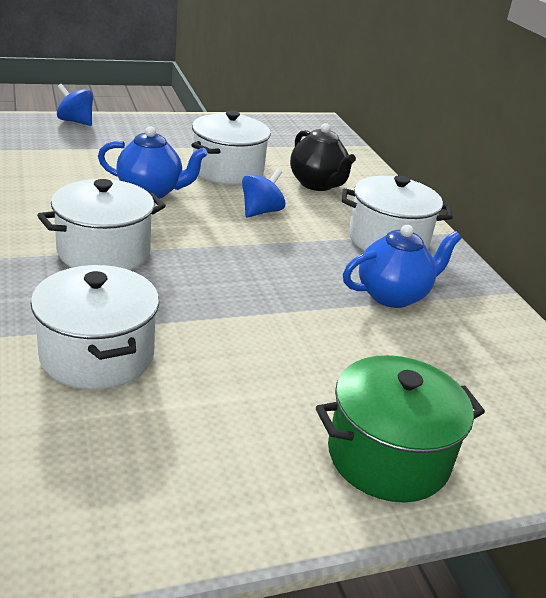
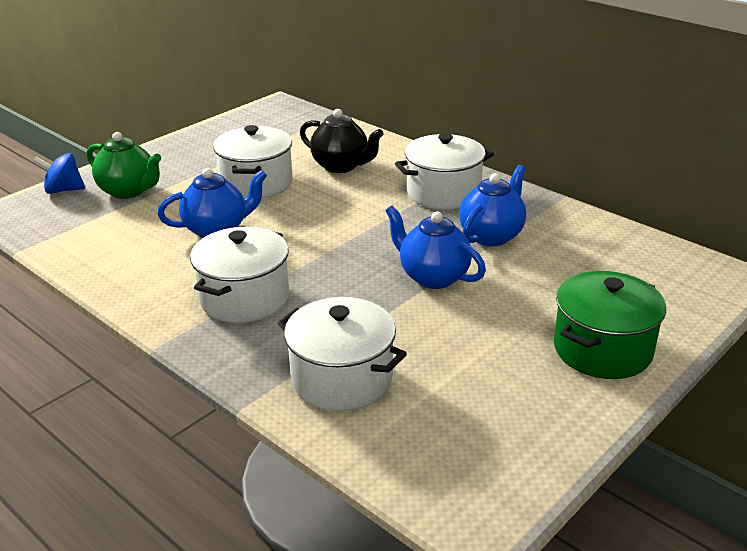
camera: 25 degrees left, 0 degrees up
(121, 139) = (129, 191): none -> green teapot
(261, 211) = (325, 209): blue spinning top -> none
(290, 306) = (433, 277): none -> blue teapot

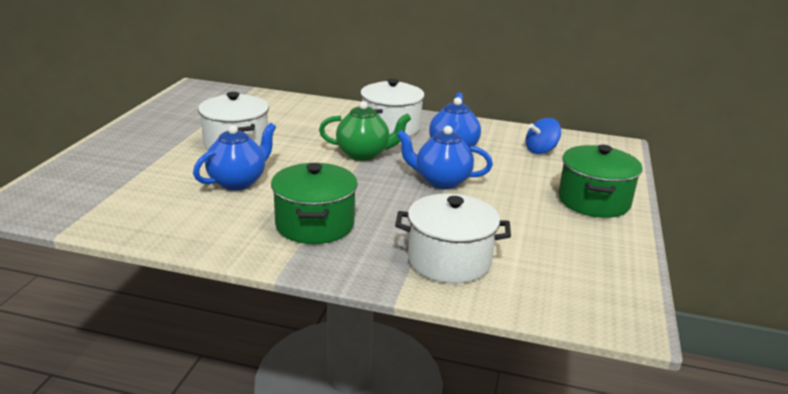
camera: 30 degrees left, 5 degrees down
(63, 190) = (53, 178): blue spinning top -> blue spinning top (541, 150)
(129, 191) = (123, 168): green teapot -> green teapot (364, 154)
(244, 298) = (315, 224): white pot -> green pot
(341, 166) = (294, 122): black teapot -> none

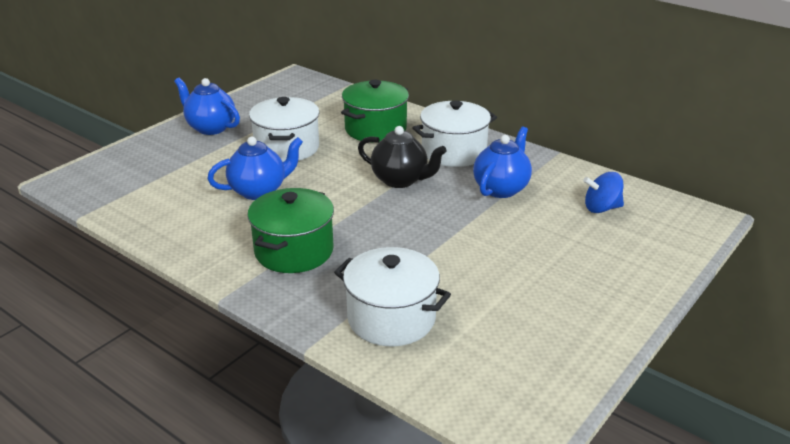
camera: 25 degrees right, 5 degrees up
(364, 154) = (400, 180): green teapot -> black teapot
(441, 181) = (456, 226): blue teapot -> blue teapot (210, 128)
(593, 201) = (609, 284): green pot -> green pot (375, 129)

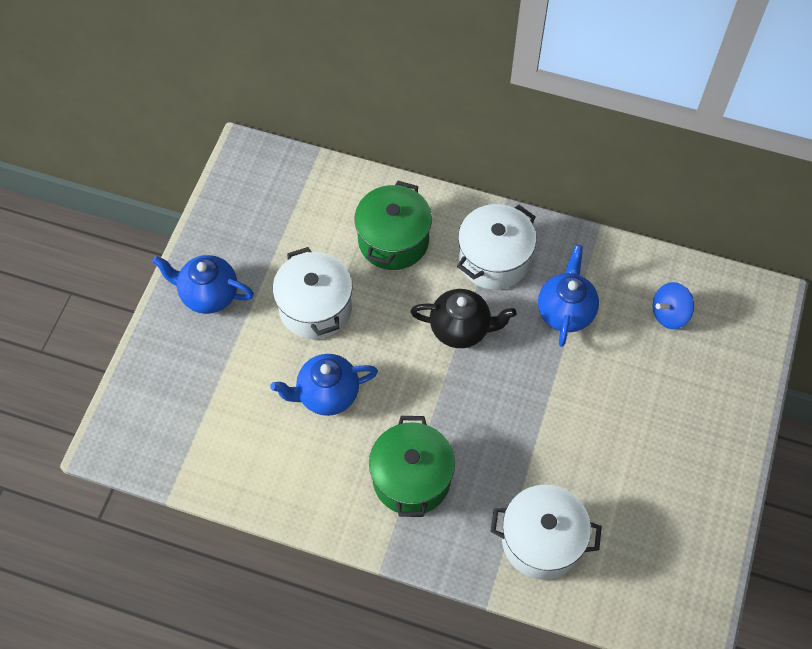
camera: 20 degrees left, 30 degrees up
(259, 191) = (327, 394): blue teapot -> blue teapot turned 150 degrees counterclockwise

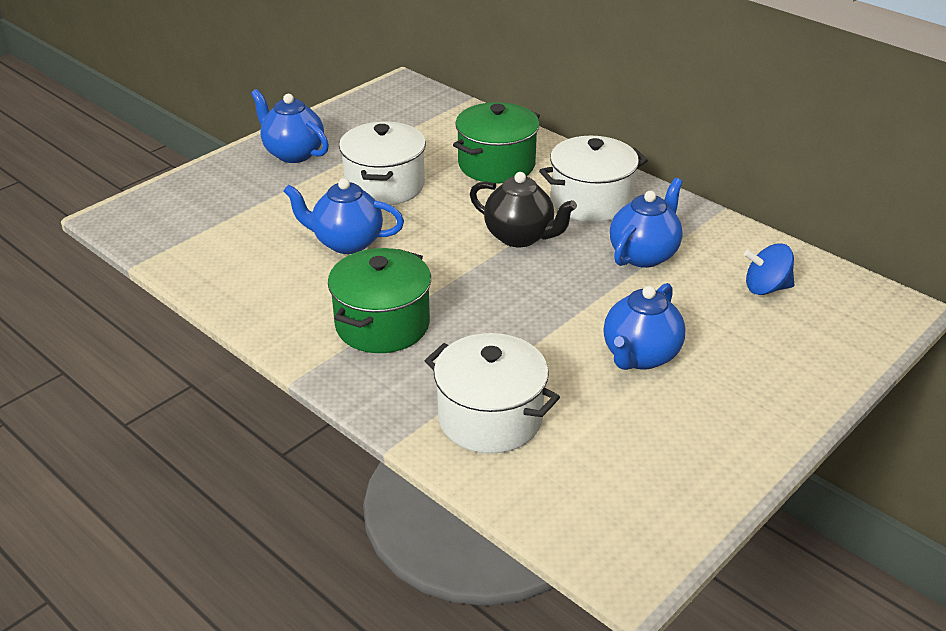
camera: 25 degrees right, 25 degrees down
(613, 430) = (640, 356): none -> blue teapot

